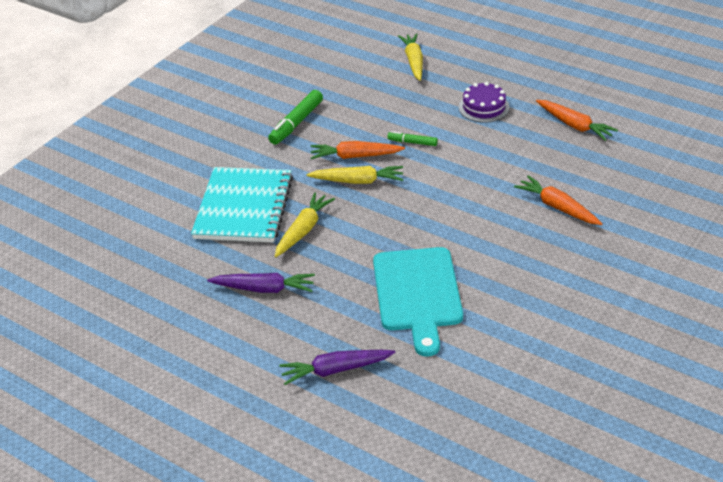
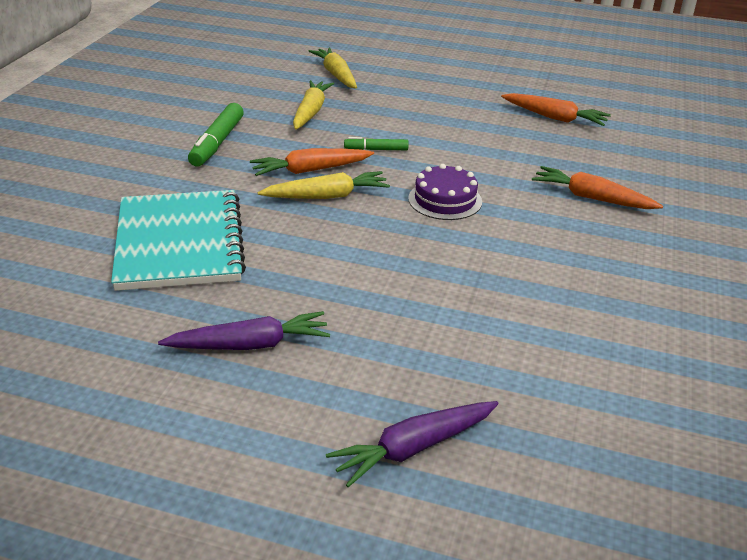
camera: 20 degrees left, 5 degrees down
(303, 230) = (277, 261): yellow carrot -> yellow carrot (311, 112)
(417, 293) = (478, 319): turquoise cutting board -> none
(484, 107) = (442, 109): purple cake -> purple cake (445, 200)

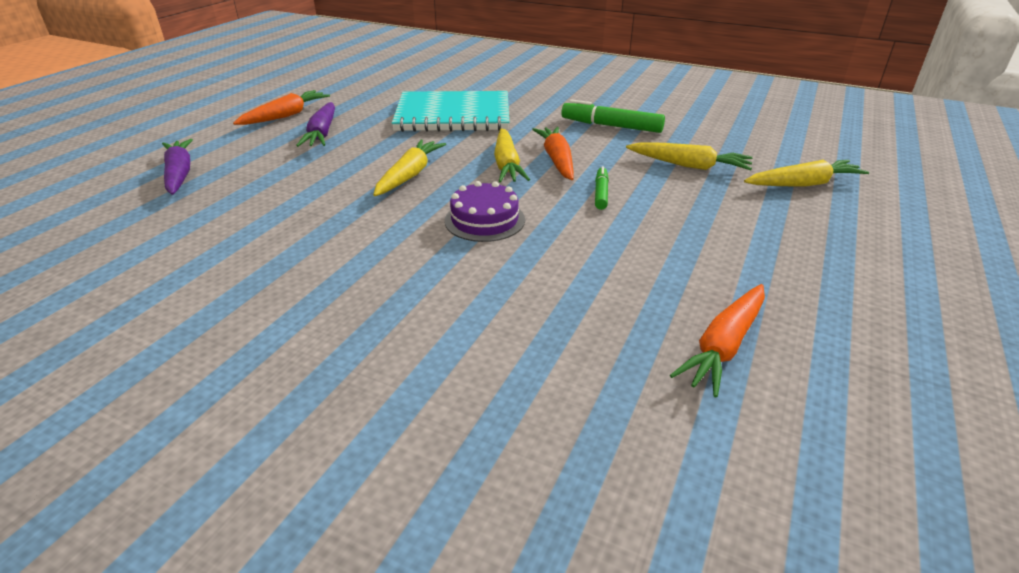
camera: 100 degrees right, 0 degrees up
(366, 251) = (409, 175): none -> yellow carrot
(592, 198) = (461, 325): orange carrot -> orange carrot (285, 116)

